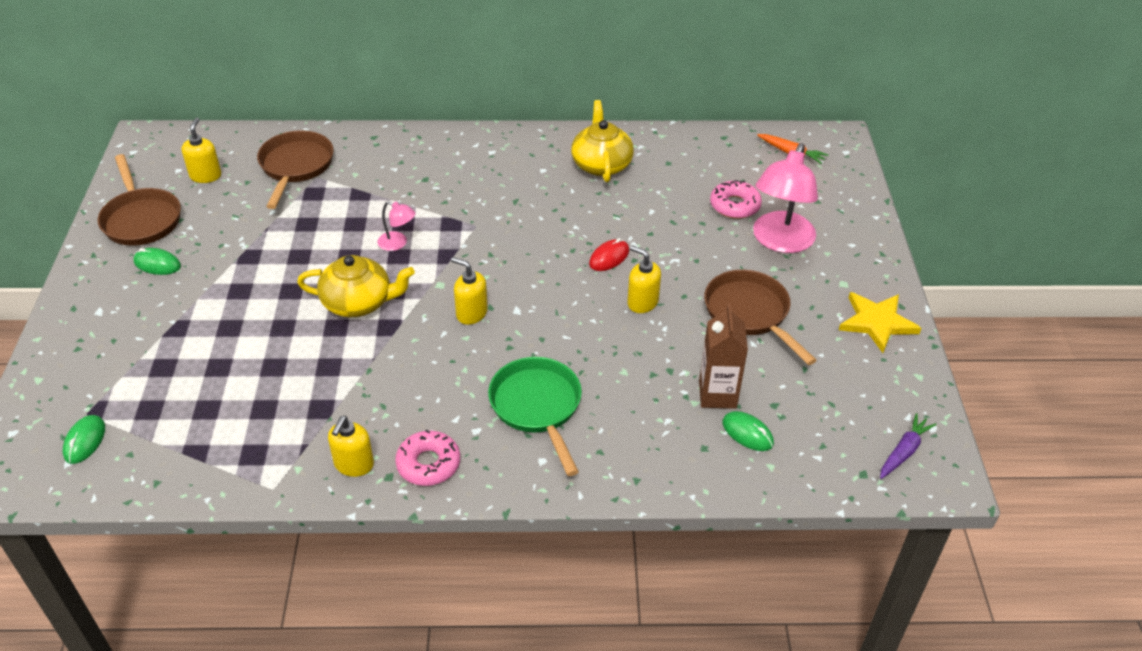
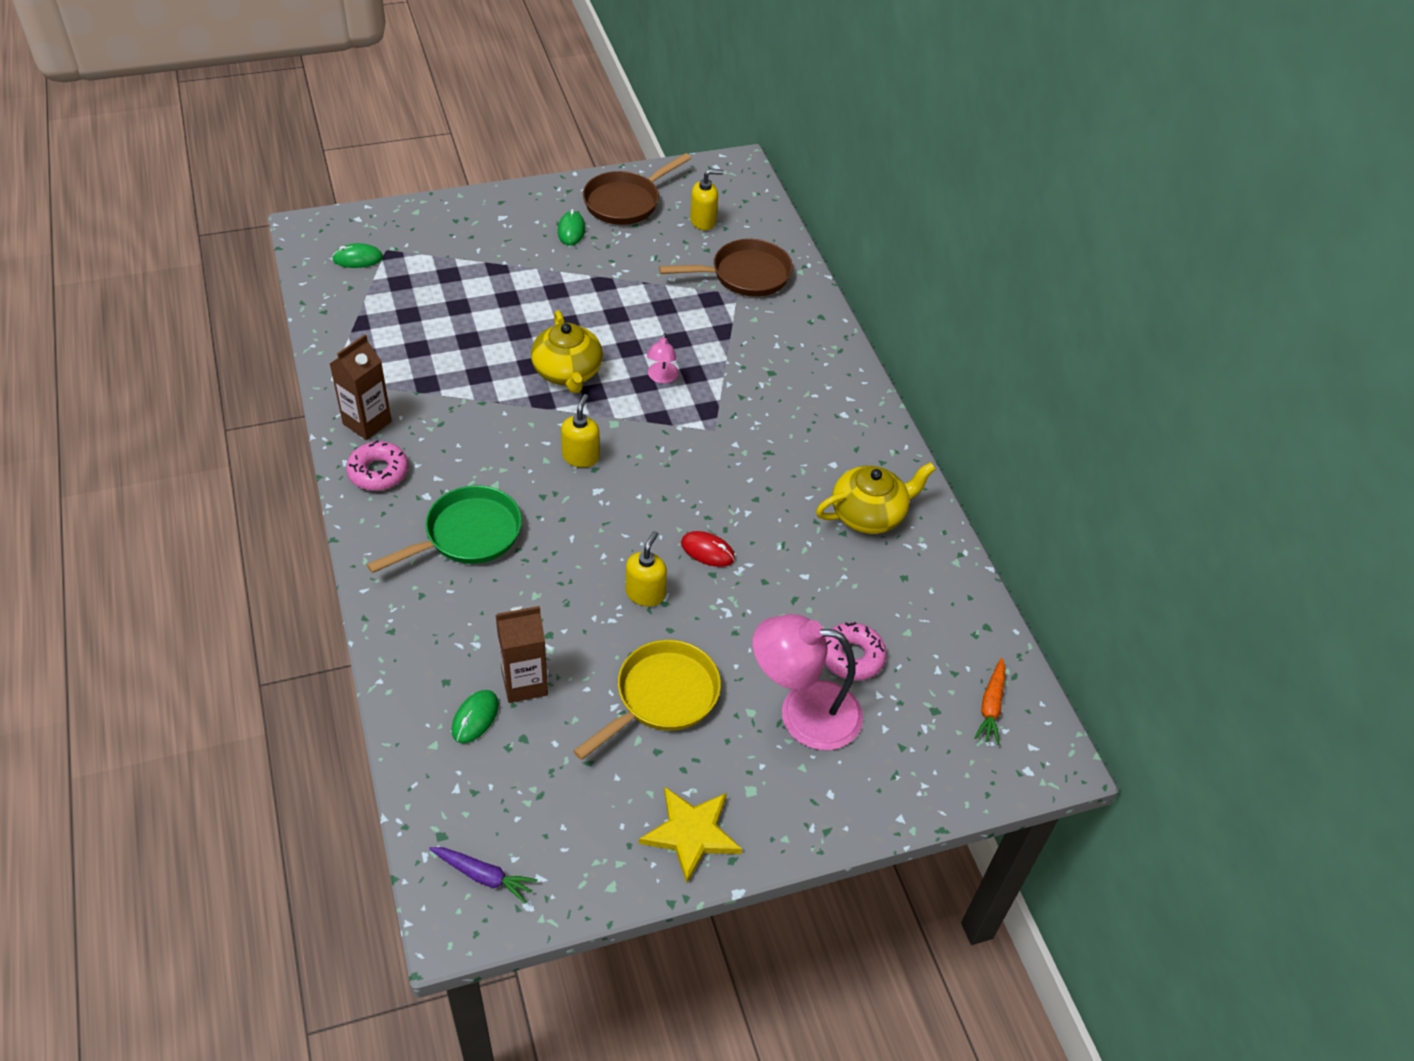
camera: 70 degrees right, 5 degrees up
(354, 464) = (367, 423): yellow soap dispenser -> brown carton
(749, 313) = (662, 697): brown pan -> yellow pan

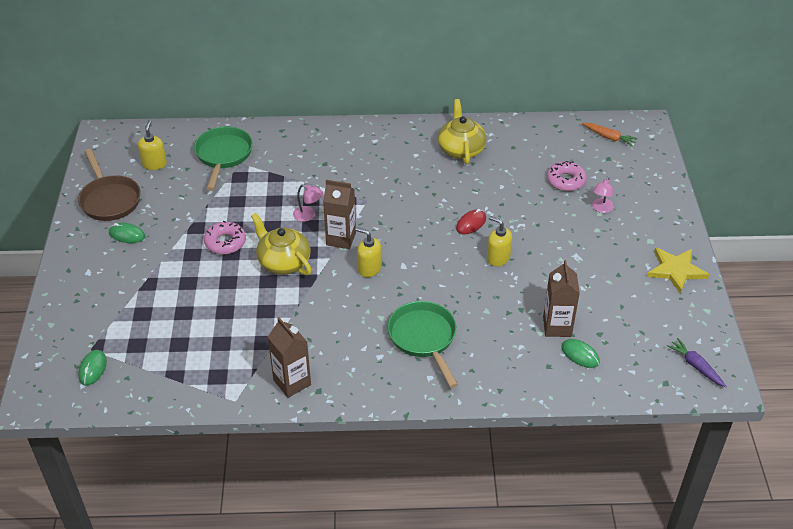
camera: 70 degrees left, 5 degrees down
(378, 472) = (347, 381): pink donut -> pink donut (225, 242)
(484, 876) = (695, 366): purple carrot -> purple carrot turned 75 degrees counterclockwise
(567, 372) = (283, 262): yellow teapot -> yellow teapot turned 135 degrees counterclockwise
(628, 418) = (341, 239): none -> brown carton
(662, 697) = (579, 265): yellow pan -> none
(745, 275) = (223, 155): brown pan -> green pan
(803, 713) = (601, 209): pink lamp -> pink lamp, size x0.46

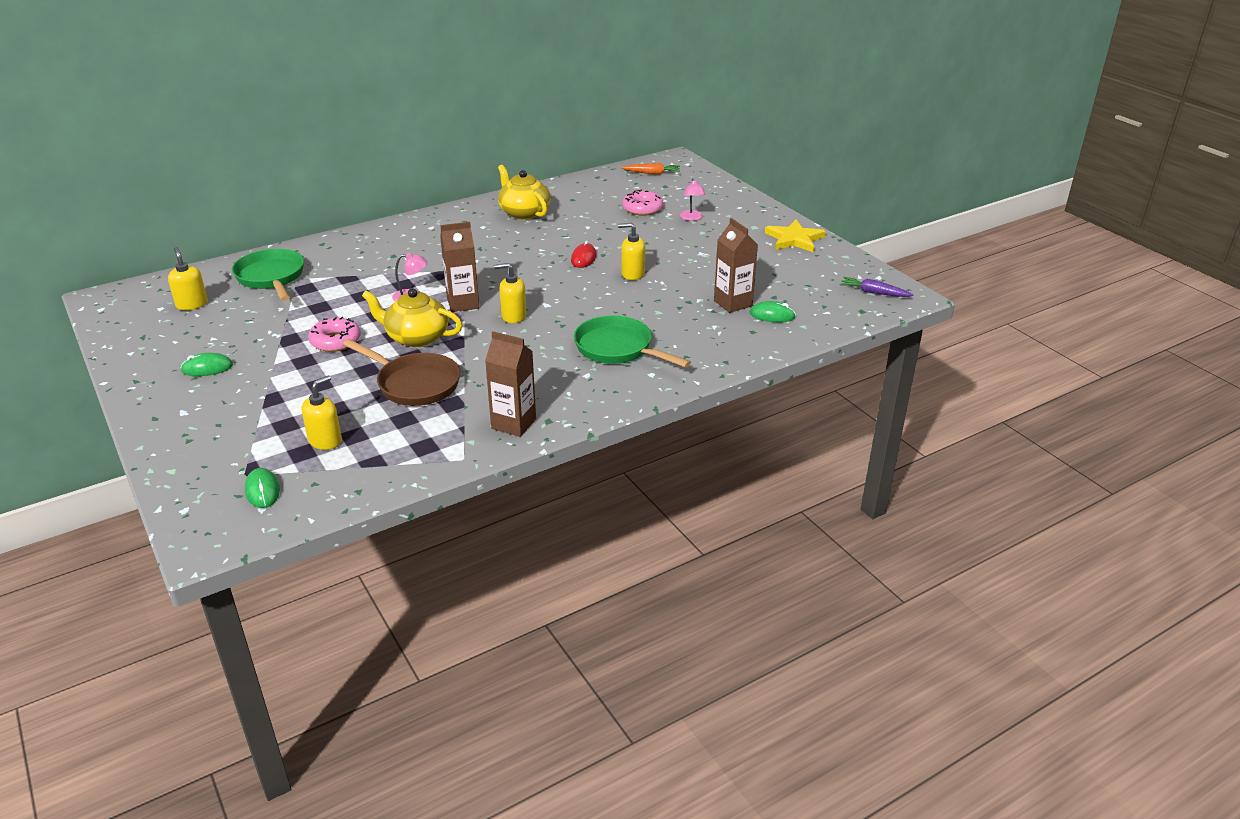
camera: 30 degrees left, 10 degrees down
(109, 200) = (159, 346): brown pan -> brown pan (414, 384)
(158, 340) = (325, 440): none -> yellow soap dispenser

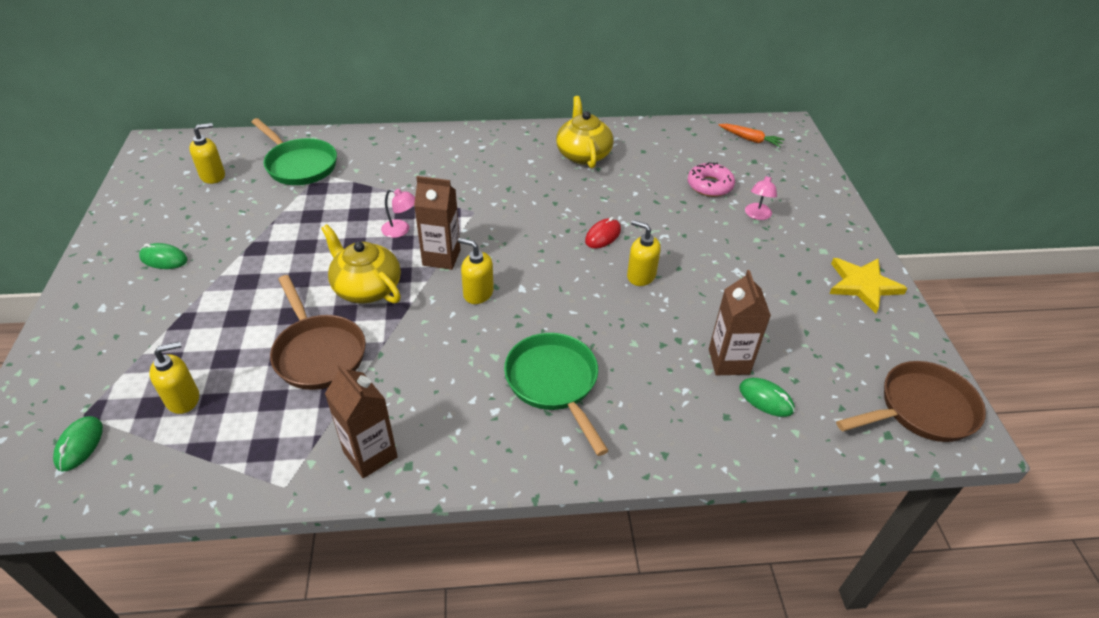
camera: 25 degrees right, 10 degrees up
(192, 304) = (213, 176): yellow soap dispenser -> yellow soap dispenser turned 60 degrees clockwise
(271, 277) = (299, 165): green pan -> green pan turned 135 degrees clockwise
(335, 341) = (292, 265): pink donut -> none
(873, 293) = (921, 409): purple carrot -> brown pan

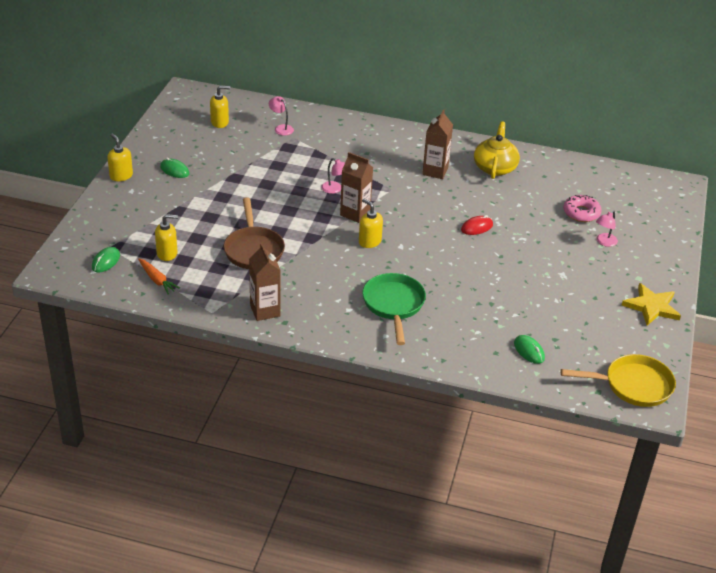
camera: 20 degrees right, 5 degrees down
(299, 165) = (281, 128): green pan -> pink lamp
(366, 287) = (297, 220): yellow teapot -> none
(641, 276) = (489, 259): yellow soap dispenser -> yellow soap dispenser (121, 176)
(729, 361) = (518, 324): brown carton -> brown carton (435, 171)
(750, 139) = (639, 187): orange carrot -> orange carrot (157, 280)
(921, 409) = (633, 385): brown pan -> yellow pan

